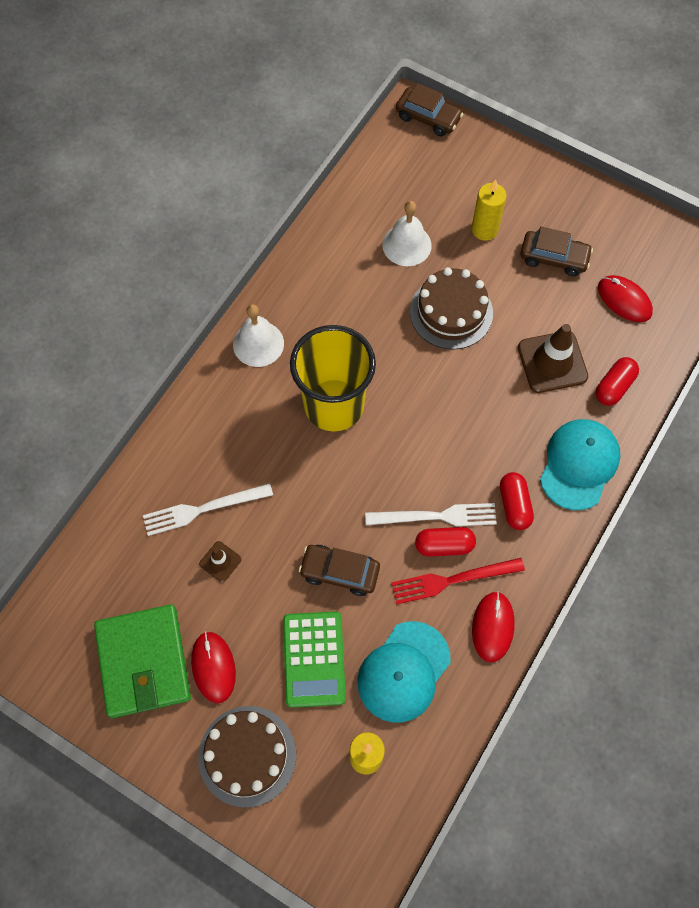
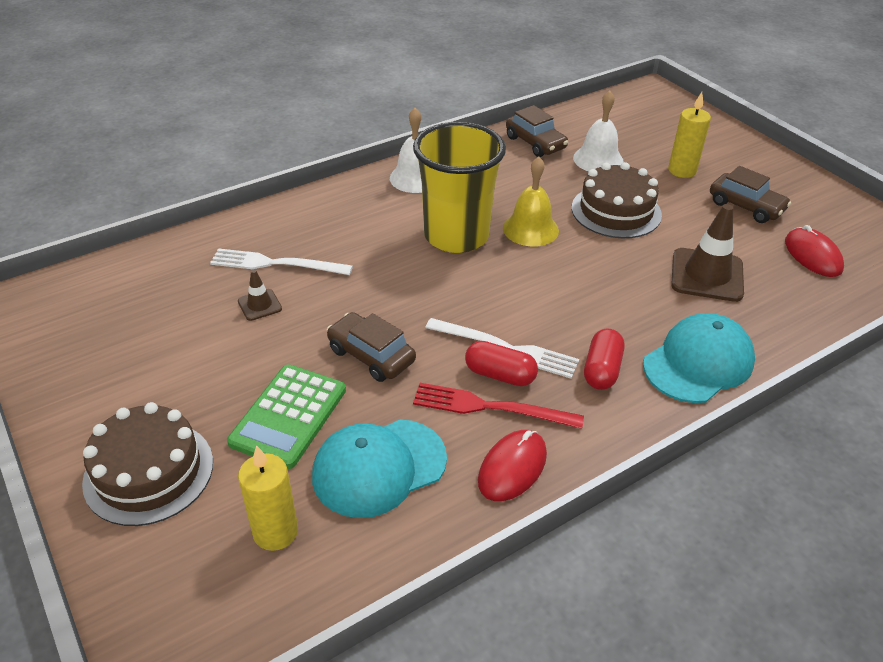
camera: 25 degrees right, 25 degrees down
(144, 662) = (121, 351): green wallet -> none
(213, 667) = (182, 382): red mouse -> none
(391, 368) = (530, 229): none -> yellow bell
(428, 117) = (665, 97): brown car -> brown car (535, 143)
(614, 387) = (771, 315): red capsule -> none

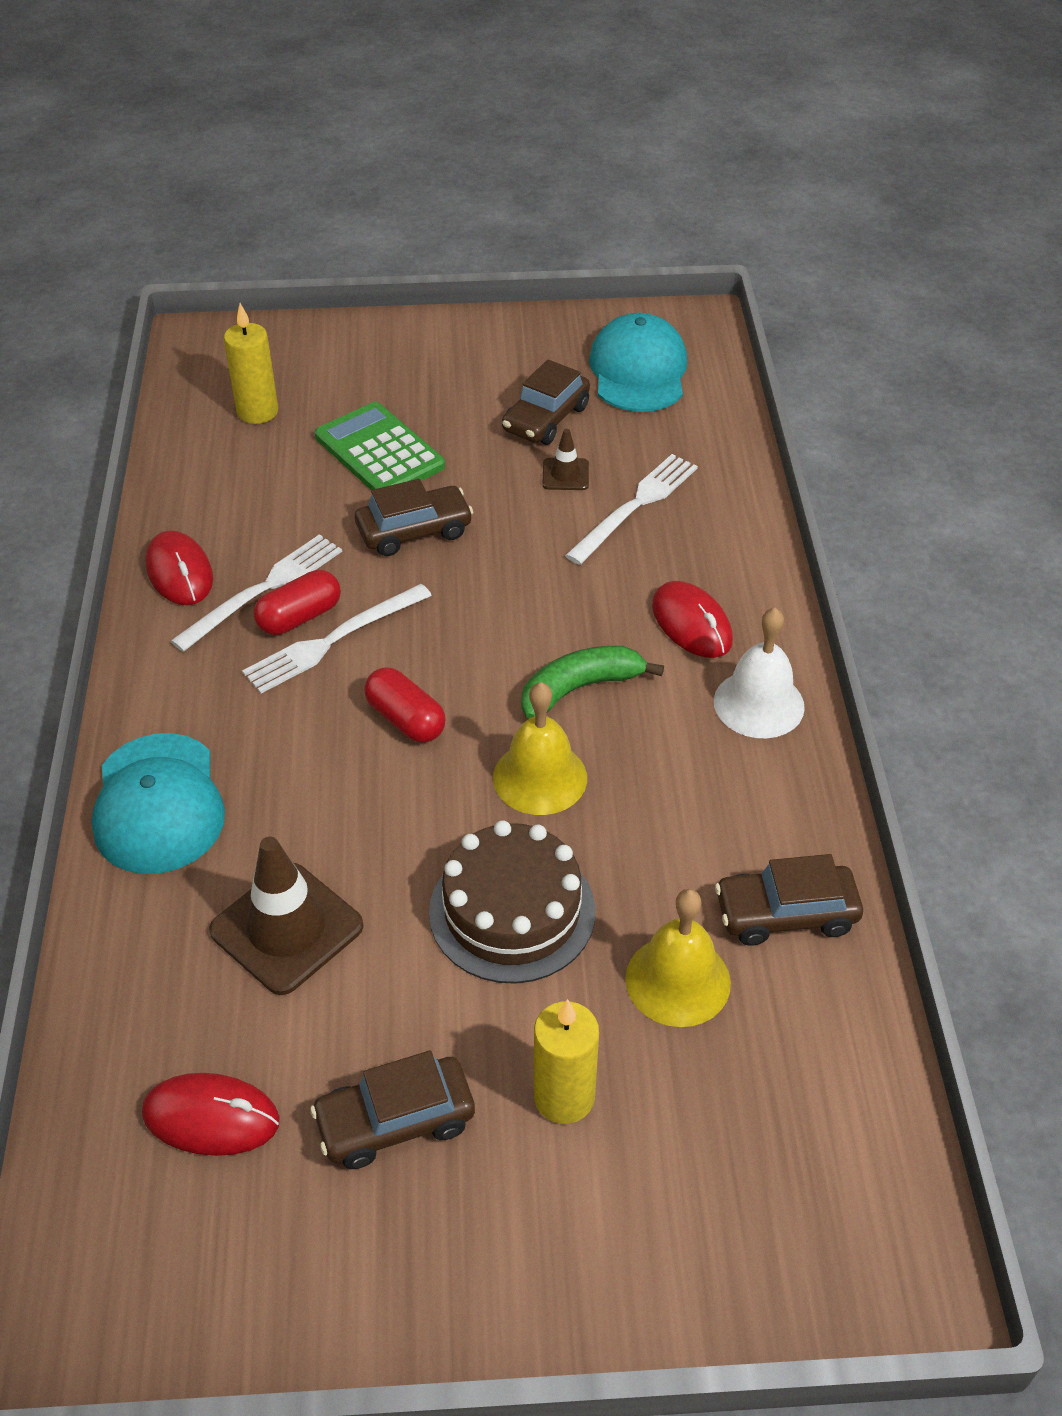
camera: 120 degrees right, 5 degrees up
(149, 472) = (386, 361): brown cake -> none
(194, 338) = (546, 419): none -> brown car
(371, 213) = (691, 623): none -> red mouse
(379, 467) = (265, 488): turquoise cap -> turquoise cap (638, 371)
(456, 236) = (580, 688): yellow cup -> green banana
(490, 407) = (263, 590): red fork -> white fork
(598, 159) = (678, 980): white bell -> yellow bell
(601, 370) = (230, 706): red capsule -> red capsule (406, 719)

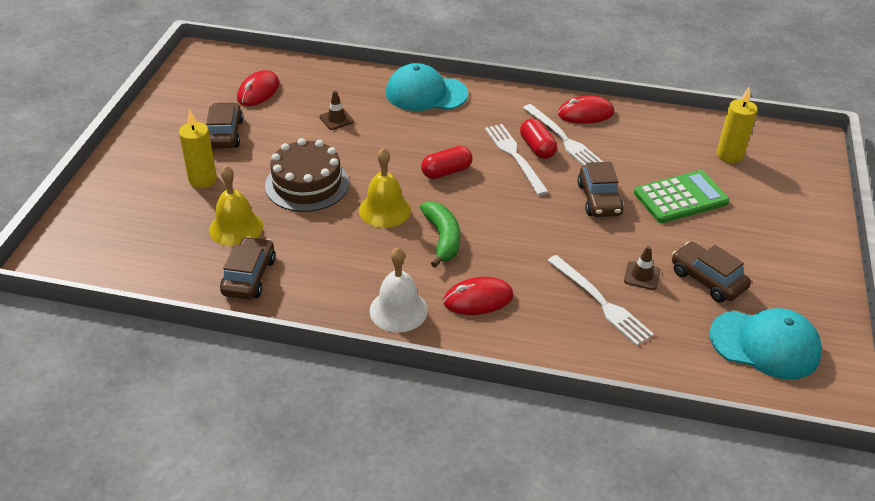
camera: 105 degrees right, 5 degrees down
(286, 928) = (336, 119): brown traffic cone -> brown traffic cone, size x0.51

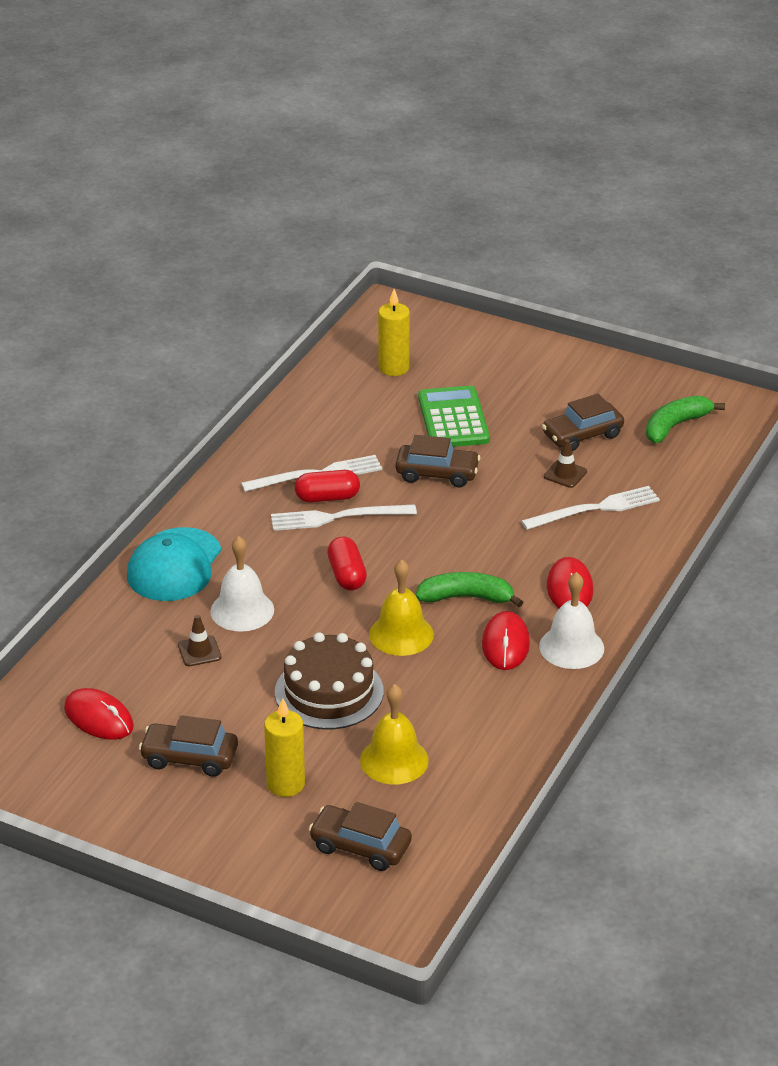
camera: 75 degrees left, 5 degrees down
(249, 276) = (486, 755): brown car -> brown car (360, 846)
(387, 130) = (242, 610): none -> white bell
(585, 113) = (274, 447): red mouse -> red mouse (505, 644)
(765, 344) = (675, 426): turquoise cap -> green banana

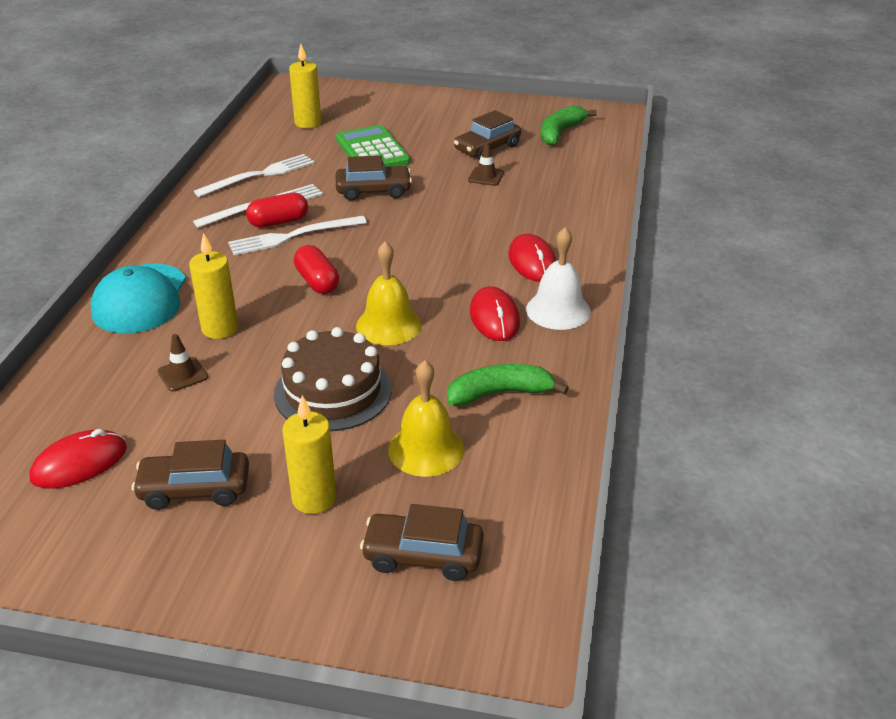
camera: 15 degrees left, 0 degrees up
(99, 718) = (79, 463): red mouse -> red mouse turned 60 degrees counterclockwise
(242, 610) = (220, 328): white bell -> yellow candle
(466, 598) = (439, 284): green banana -> green banana (499, 394)
(595, 509) = (524, 198): white fork -> white fork (259, 175)

